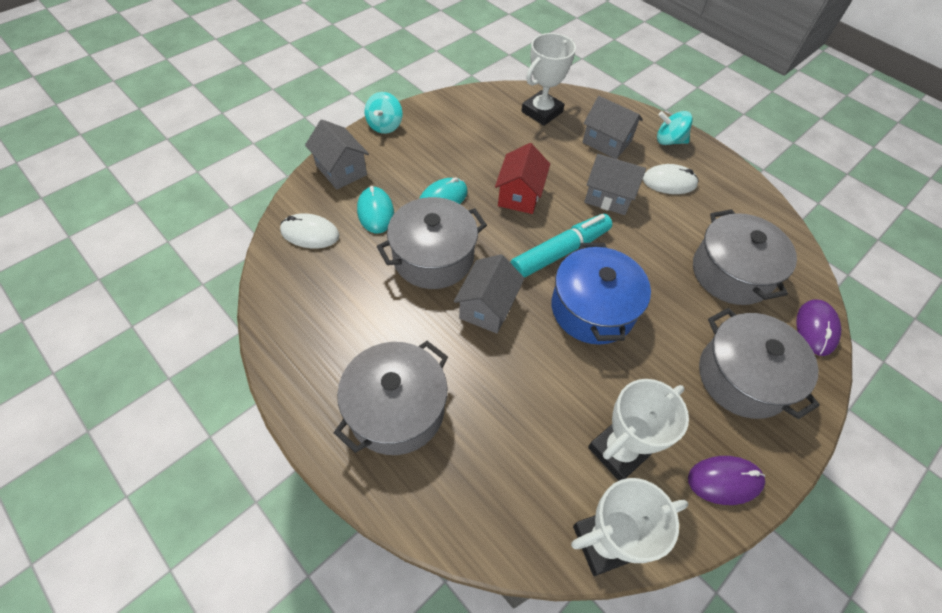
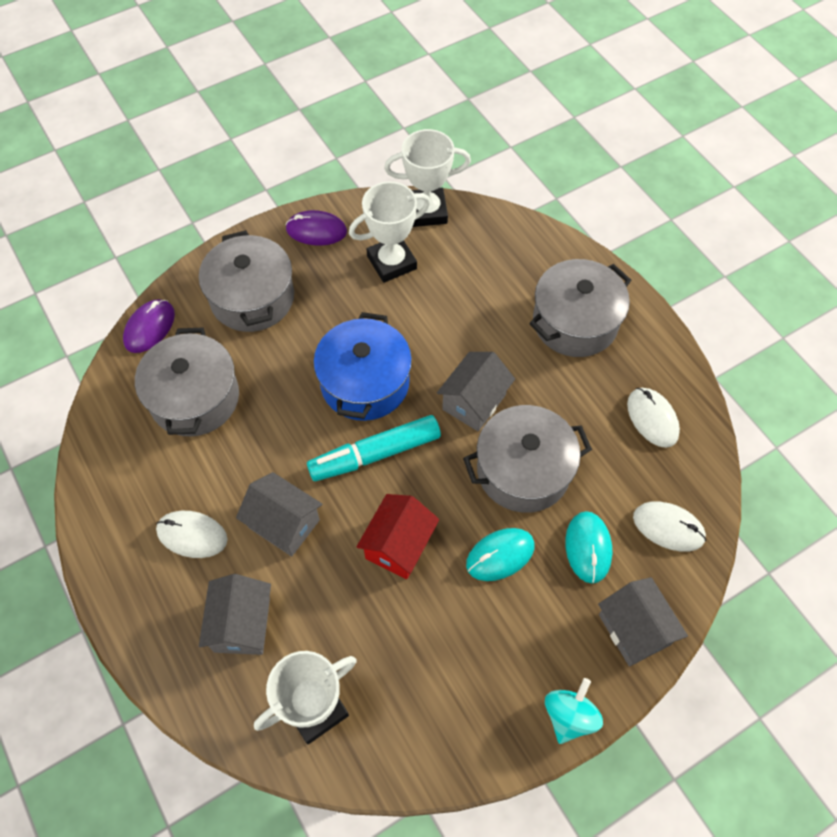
camera: 165 degrees left, 5 degrees up
(317, 318) = (652, 418): none -> white mouse
(606, 142) = (242, 624): grey house -> grey house turned 45 degrees clockwise
(669, 141) = (149, 612): turquoise spinning top -> none

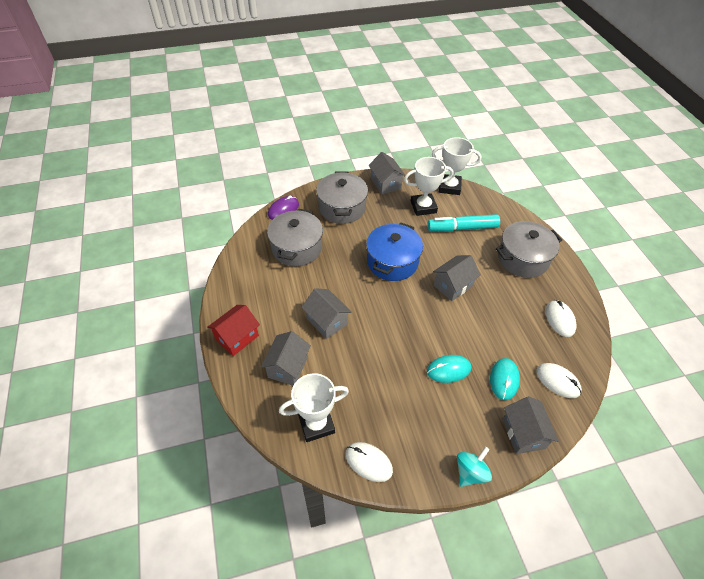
camera: 15 degrees right, 10 degrees down
(192, 535) = (274, 314): white mouse -> white mouse (368, 462)
(316, 230) = (386, 184): purple mouse -> grey house
(375, 454) = (388, 298): turquoise marker -> turquoise marker (462, 228)
(398, 545) = (389, 349): red house -> red house (237, 337)
(523, 470) = (473, 328): grey pot -> none

